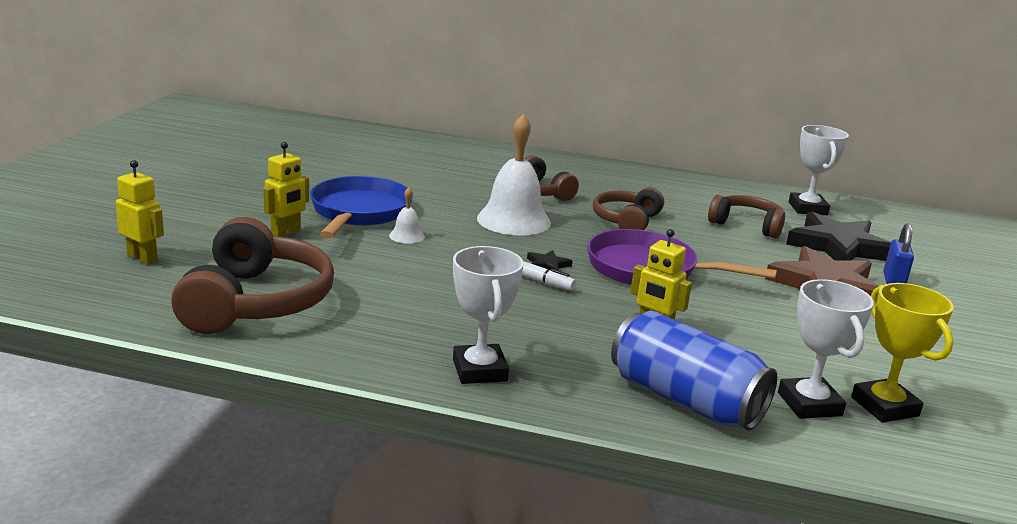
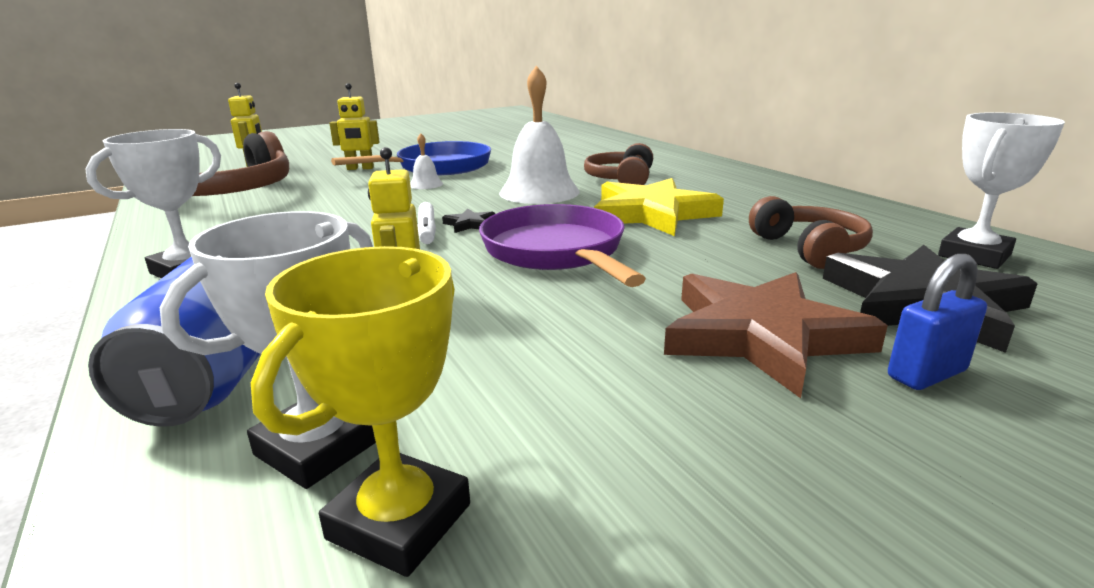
camera: 50 degrees right, 0 degrees up
(626, 221) = (652, 214): brown headphones -> yellow star

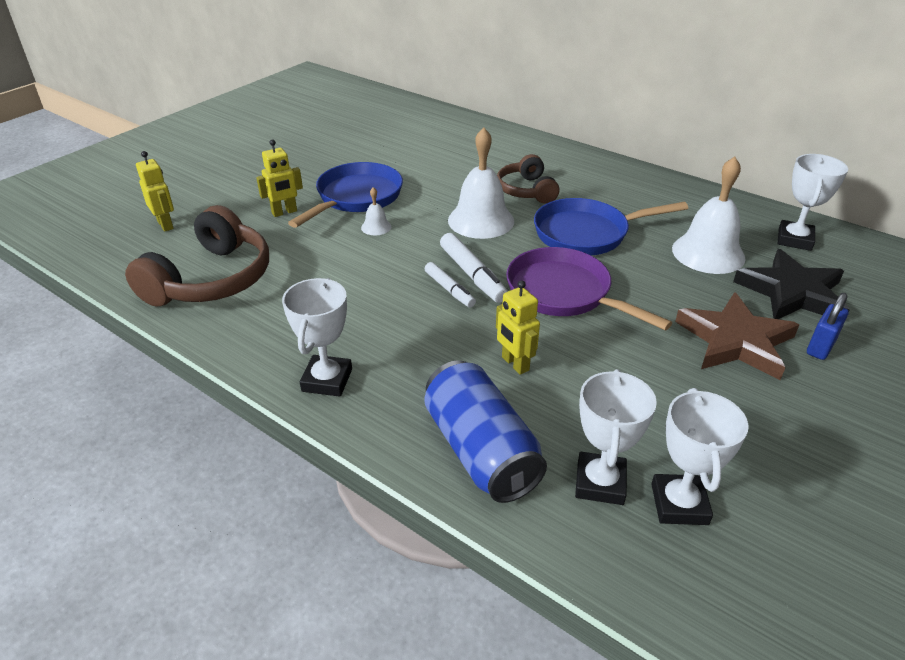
camera: 25 degrees left, 15 degrees up
(399, 521) = (679, 504): yellow trophy -> white trophy
(469, 224) = (472, 275): black star -> white marker
(652, 214) = (586, 233): yellow star -> blue pan
(809, 248) = (708, 253): brown headphones -> white bell

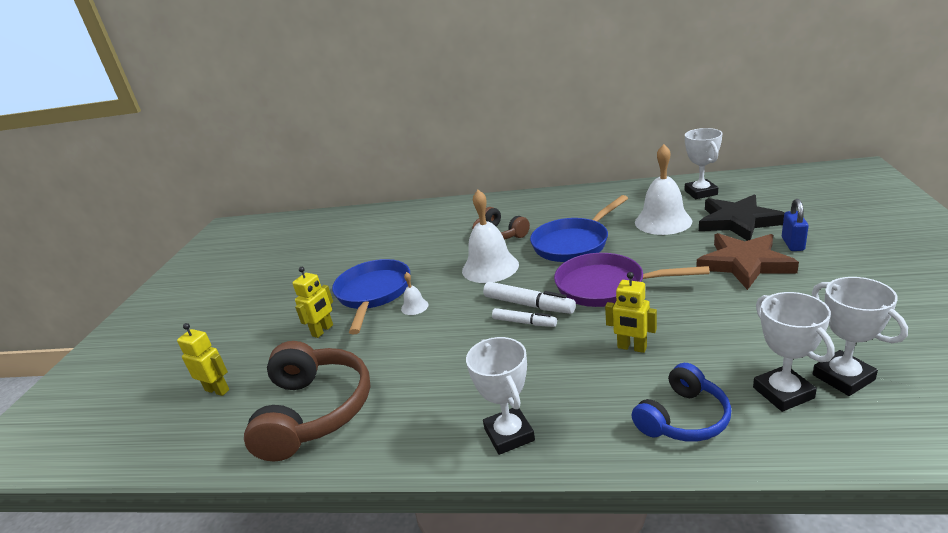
camera: 25 degrees left, 10 degrees down
(481, 450) = (683, 418): blue can -> blue headphones

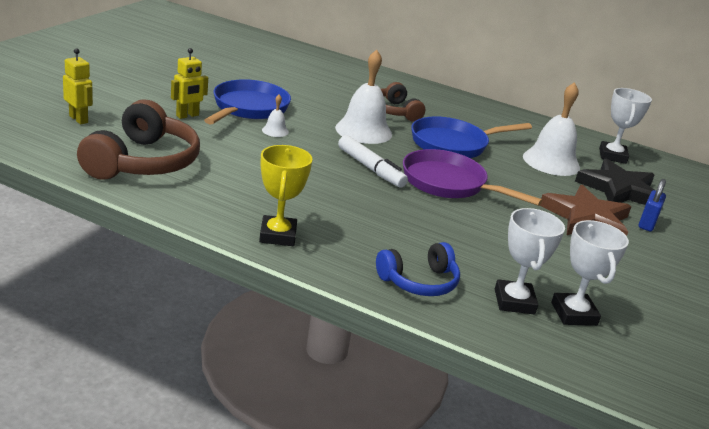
camera: 10 degrees right, 0 degrees up
(509, 434) = (278, 235): white trophy -> yellow trophy
(524, 322) = (355, 178): white marker -> none
(632, 347) = (426, 228): yellow robot -> none

